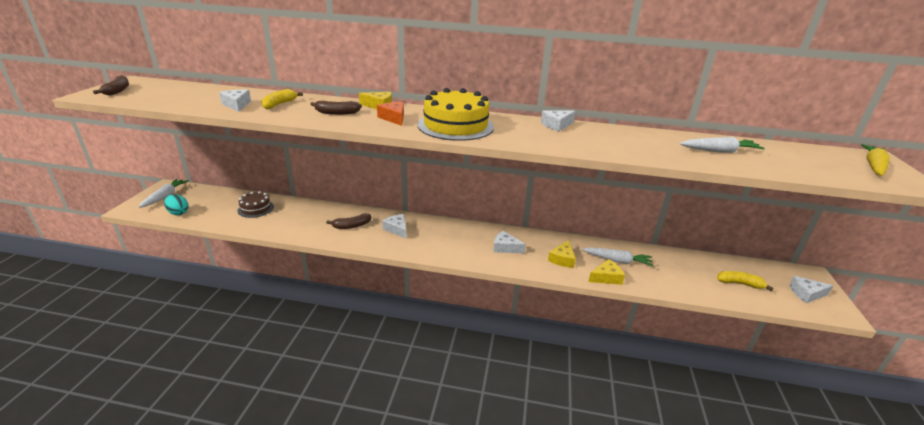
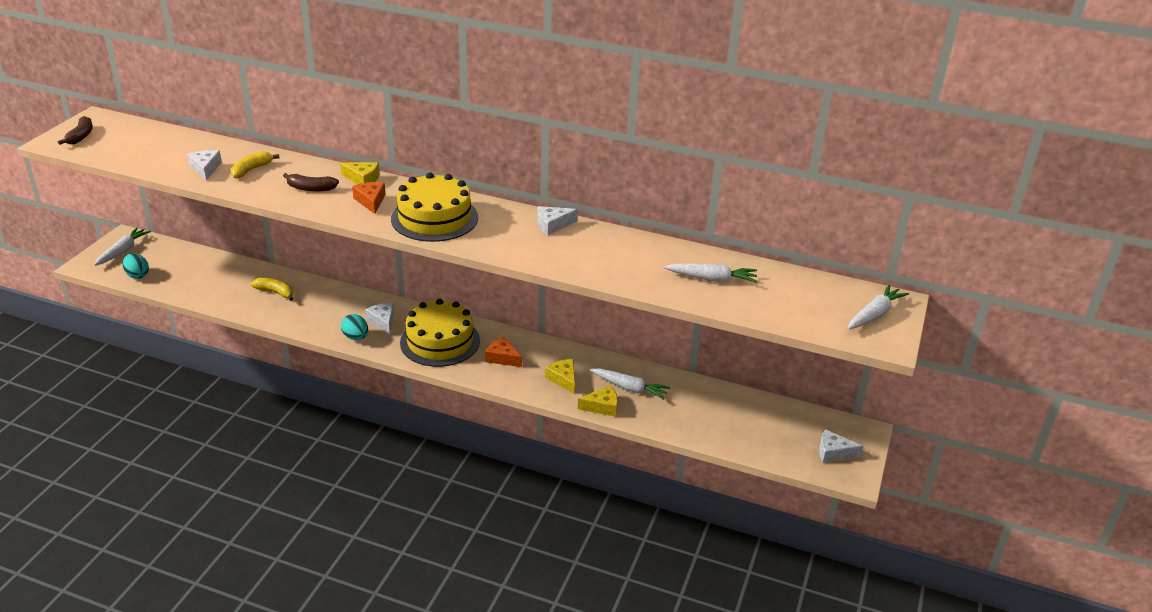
camera: 10 degrees right, 5 degrees up
(255, 208) = (224, 277): brown cake -> none
(351, 226) = (330, 311): brown banana -> none
(379, 243) = (356, 337): none -> turquoise egg
(449, 240) = (440, 341): none -> yellow cake
(505, 248) = (502, 358): white cheese -> orange cheese
(562, 259) = (563, 379): yellow cheese -> yellow cheese turned 120 degrees clockwise
(739, 284) = (760, 432): yellow banana -> yellow banana (276, 292)
(873, 166) = (874, 314): yellow carrot -> white carrot

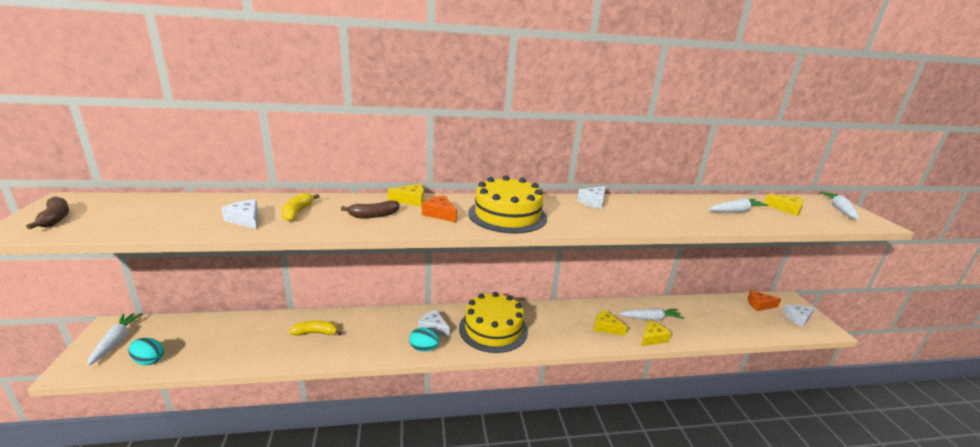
camera: 30 degrees left, 10 degrees down
(502, 358) = (550, 326): orange cheese -> orange cheese (759, 305)
(792, 294) = (786, 209): none -> yellow cheese

